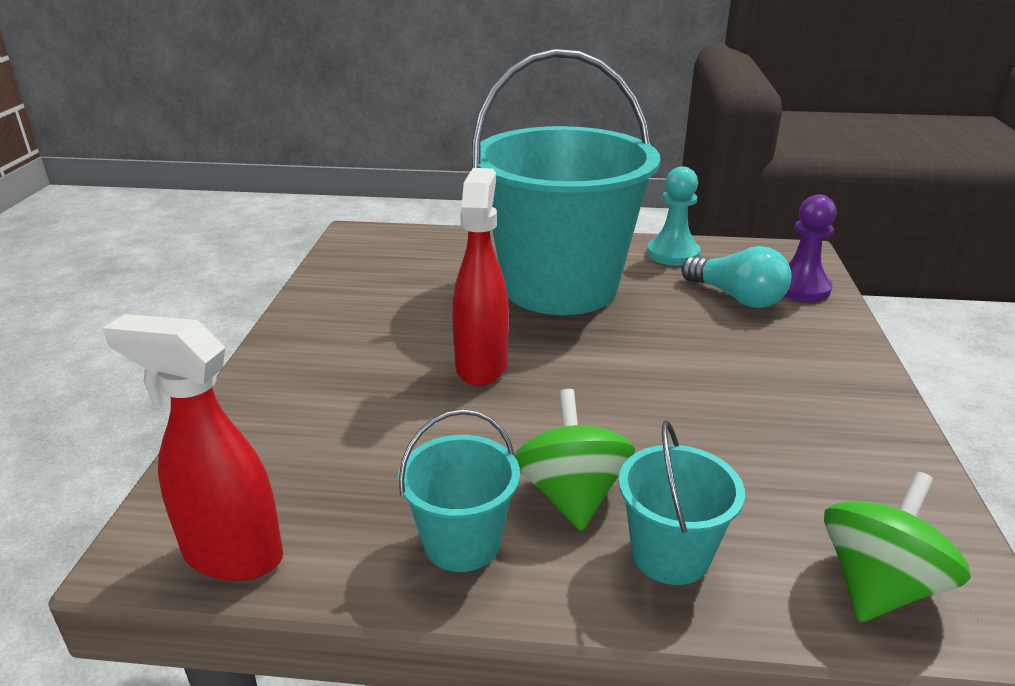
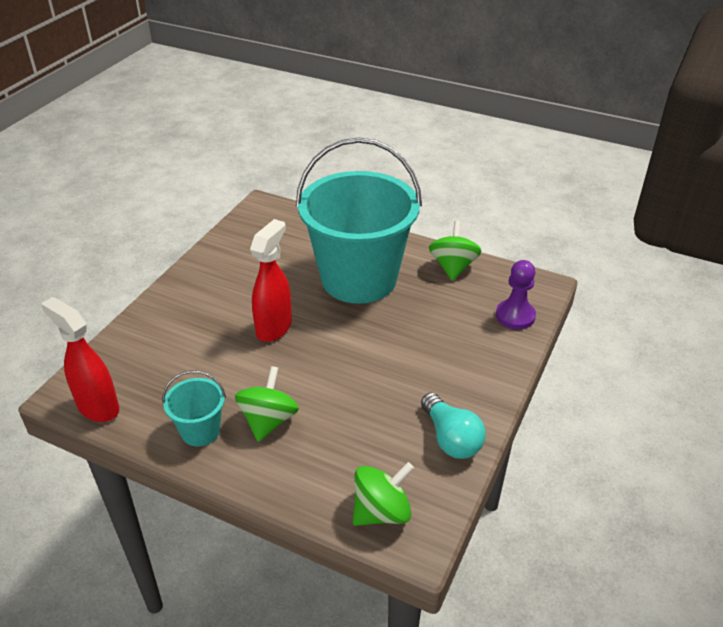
camera: 20 degrees right, 10 degrees up
(670, 554) = (293, 466): turquoise bucket -> none
(673, 254) = (453, 267): turquoise pawn -> green spinning top
(736, 297) = (465, 313): turquoise light bulb -> turquoise light bulb (451, 438)

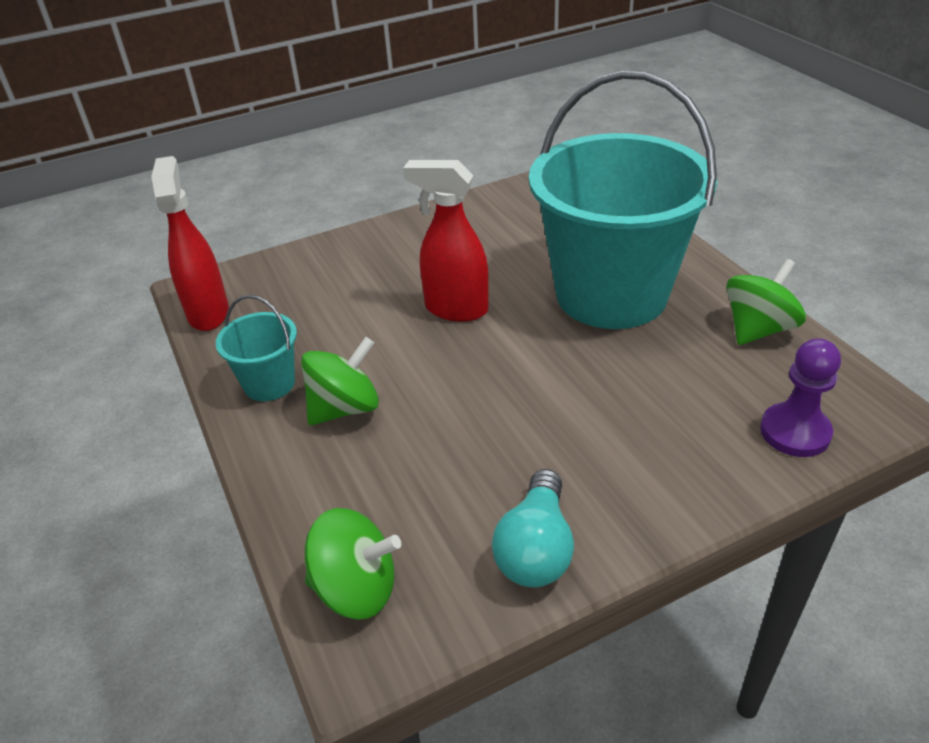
camera: 40 degrees right, 0 degrees up
(274, 328) = (455, 309): red spray bottle -> red spray bottle turned 135 degrees counterclockwise

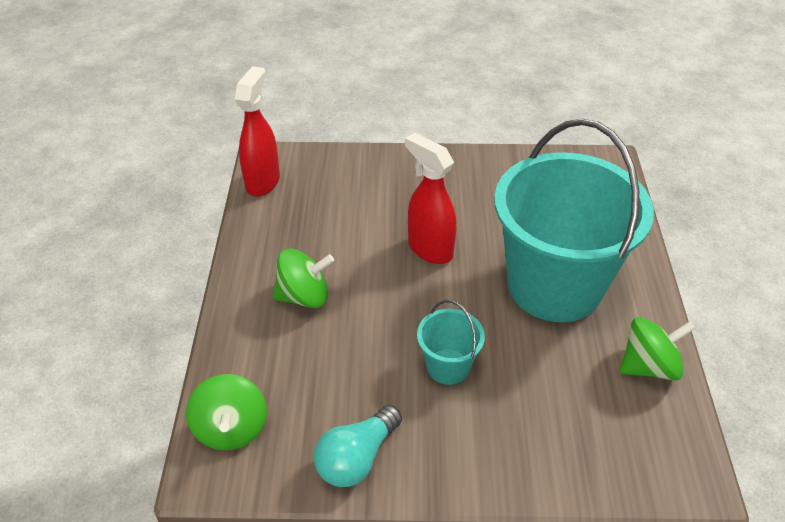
camera: 25 degrees right, 5 degrees up
(269, 383) = (268, 255): turquoise bucket -> turquoise bucket (448, 366)
(356, 589) = (231, 429): green spinning top -> green spinning top turned 45 degrees clockwise
(795, 432) = (606, 463): purple pawn -> none

